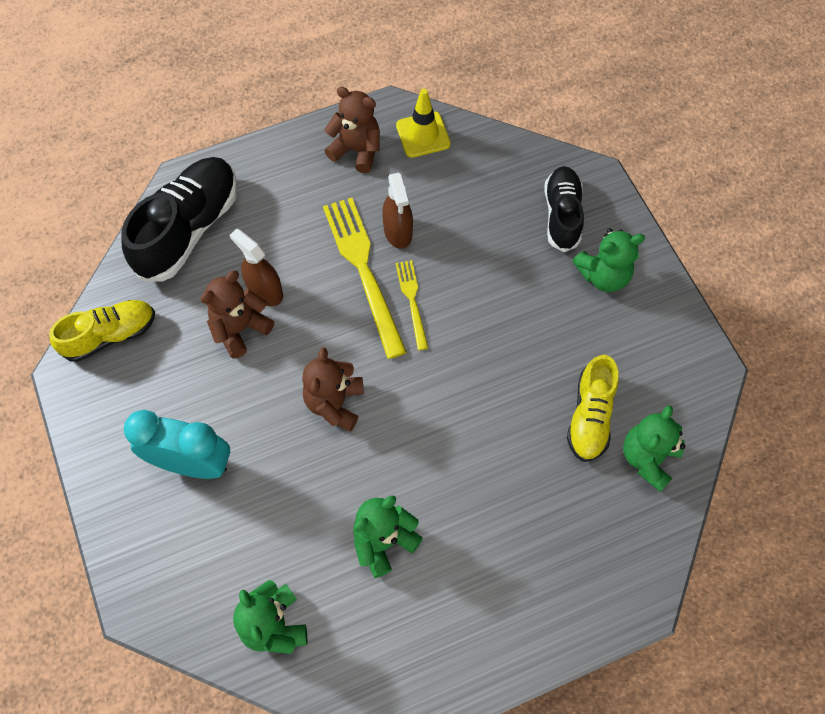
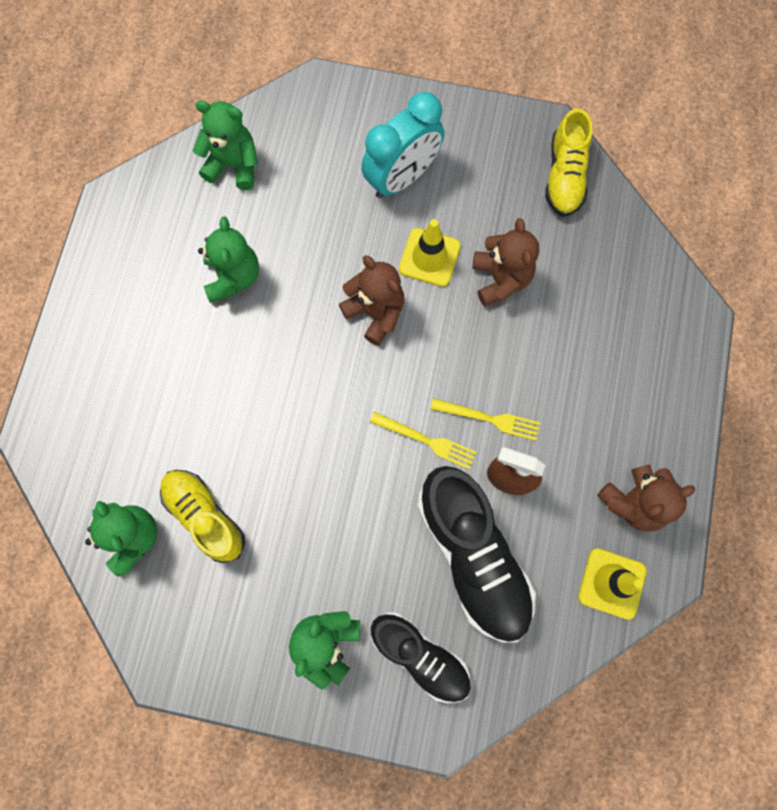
camera: 125 degrees right, 10 degrees up
(189, 229) = (636, 293): black shoe -> black shoe (473, 556)
(256, 393) = (429, 257): none -> yellow traffic cone
(265, 291) = (525, 320): brown spray bottle -> none
(363, 269) = (489, 419): yellow fork -> yellow fork, size x0.53

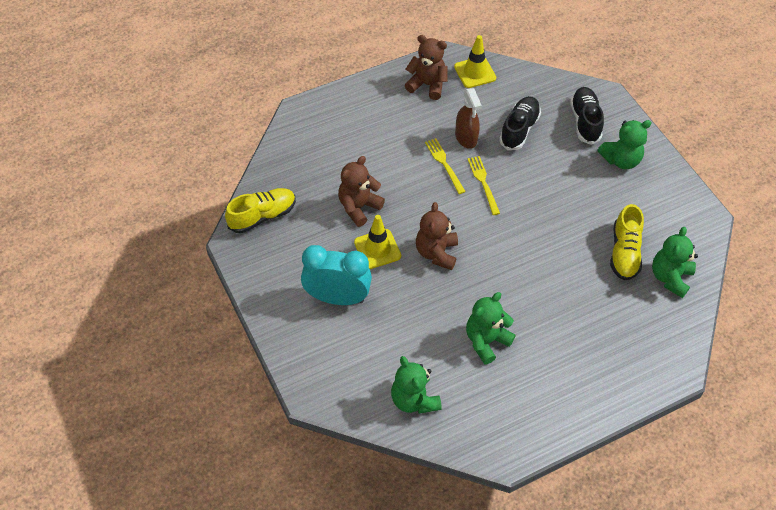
camera: 130 degrees left, 20 degrees down
(473, 556) = (519, 129): black shoe -> black shoe, size x0.63

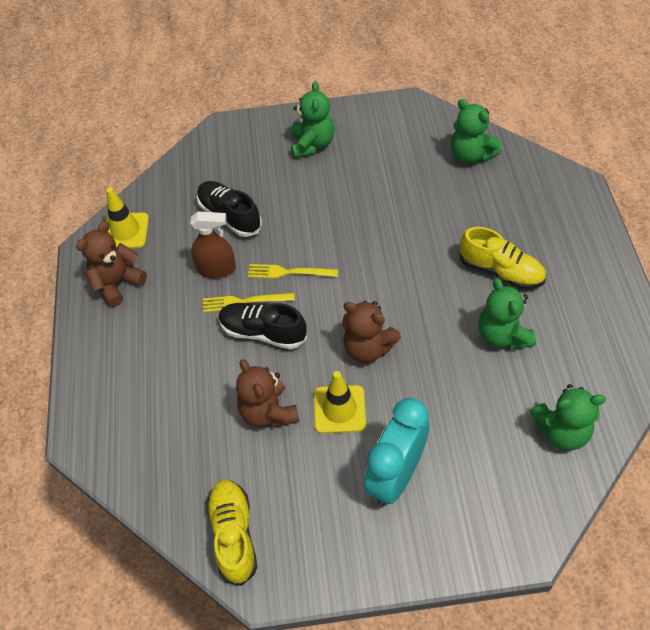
camera: 65 degrees left, 0 degrees up
(585, 121) = (248, 156): black shoe -> black shoe (263, 332)
(624, 252) = (429, 180): yellow shoe -> yellow shoe (500, 271)

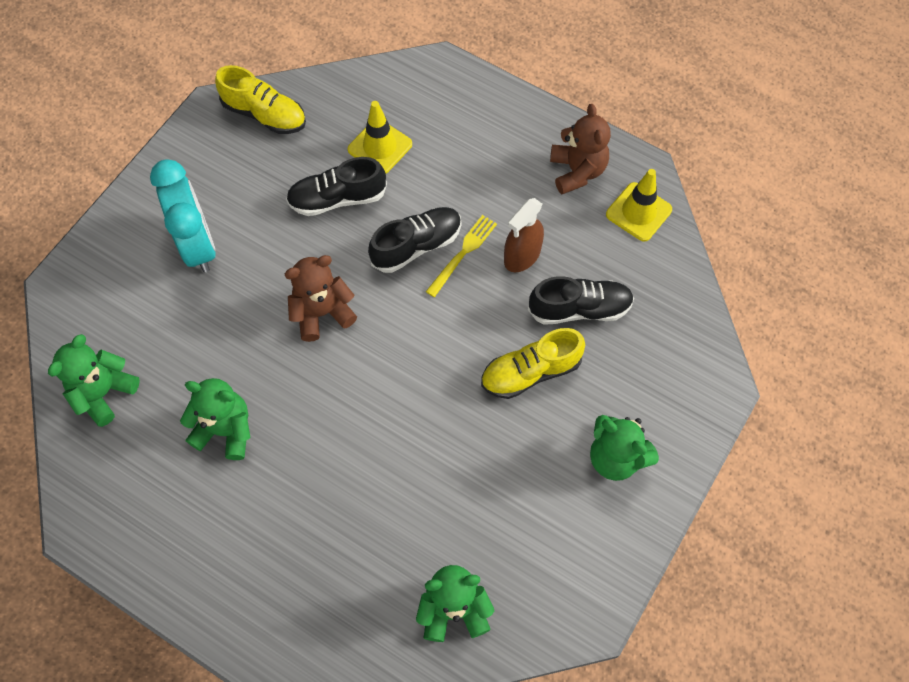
camera: 125 degrees right, 10 degrees up
(268, 412) = (337, 198): brown teddy bear -> black shoe
(288, 272) = (462, 310): yellow fork -> none
(339, 409) = (289, 249): yellow traffic cone -> yellow traffic cone (380, 147)
(500, 271) = (287, 494): yellow shoe -> yellow shoe (530, 372)

